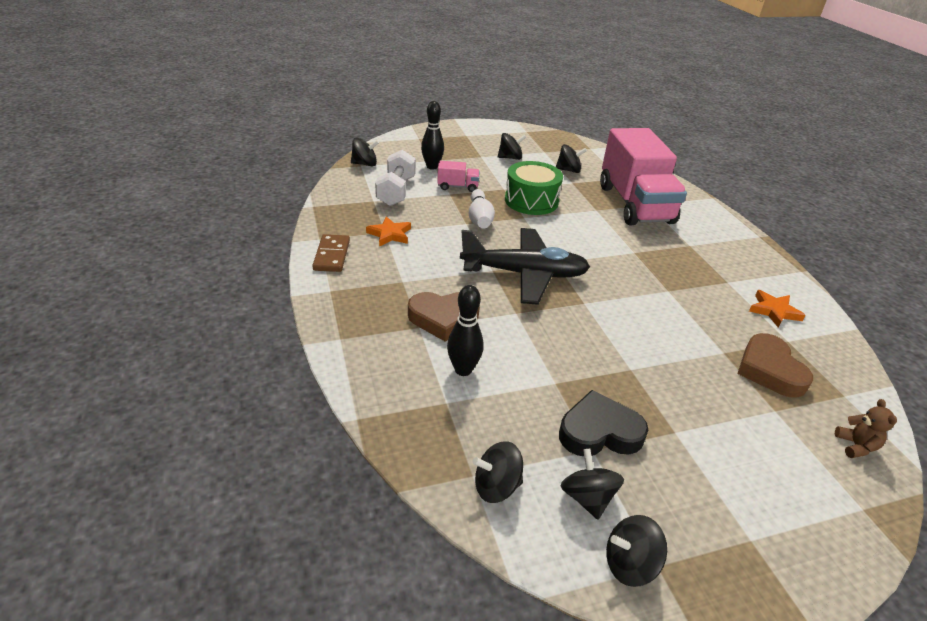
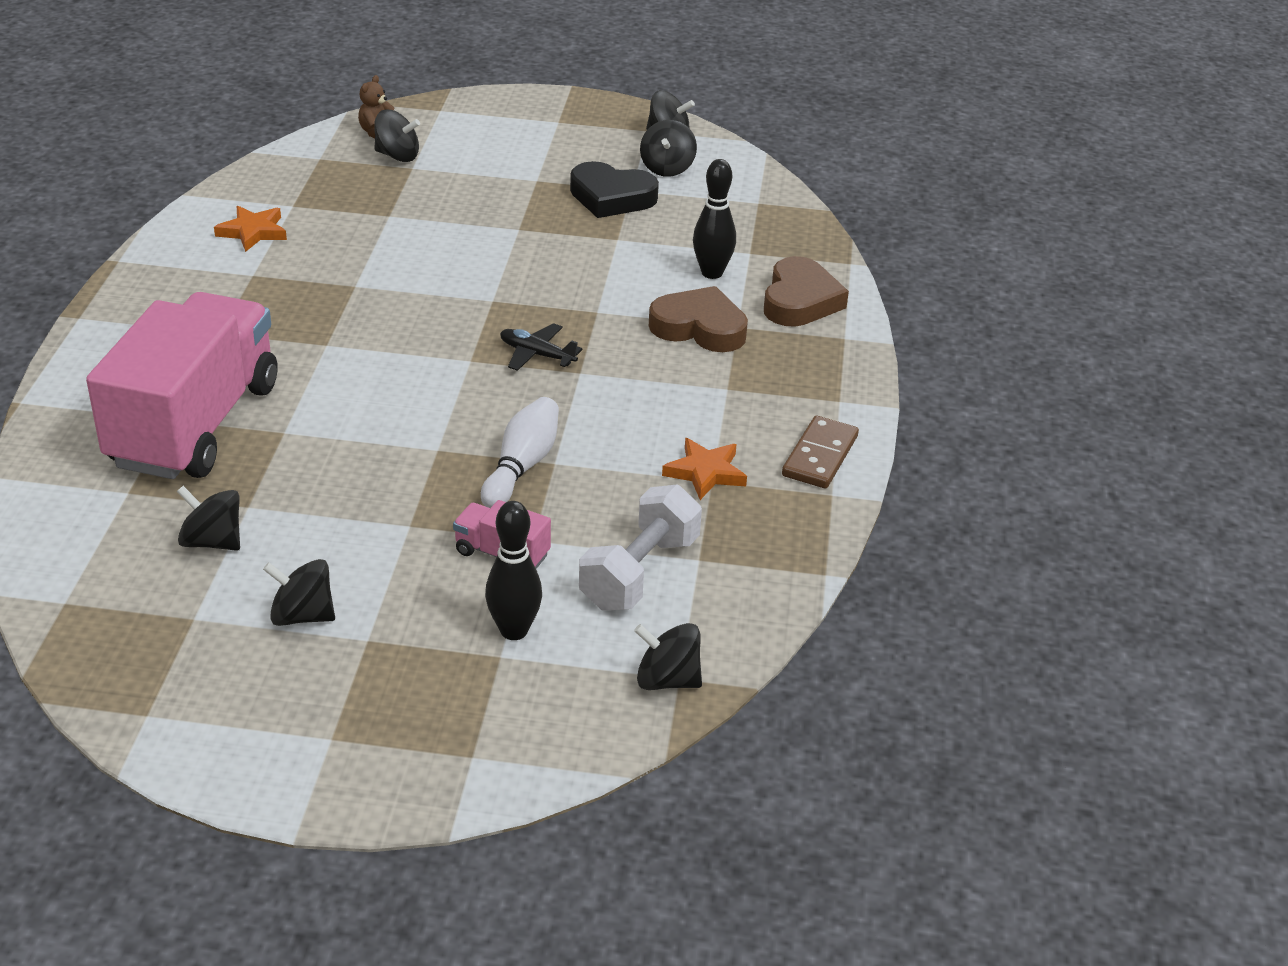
camera: 155 degrees left, 0 degrees up
(496, 486) = (741, 192): black spinning top -> black spinning top (397, 156)
(524, 274) = (537, 354): black plane -> black plane, size x0.43
(531, 201) = (385, 481): green drum -> none
(769, 370) = (363, 191): brown heart -> brown heart (800, 300)

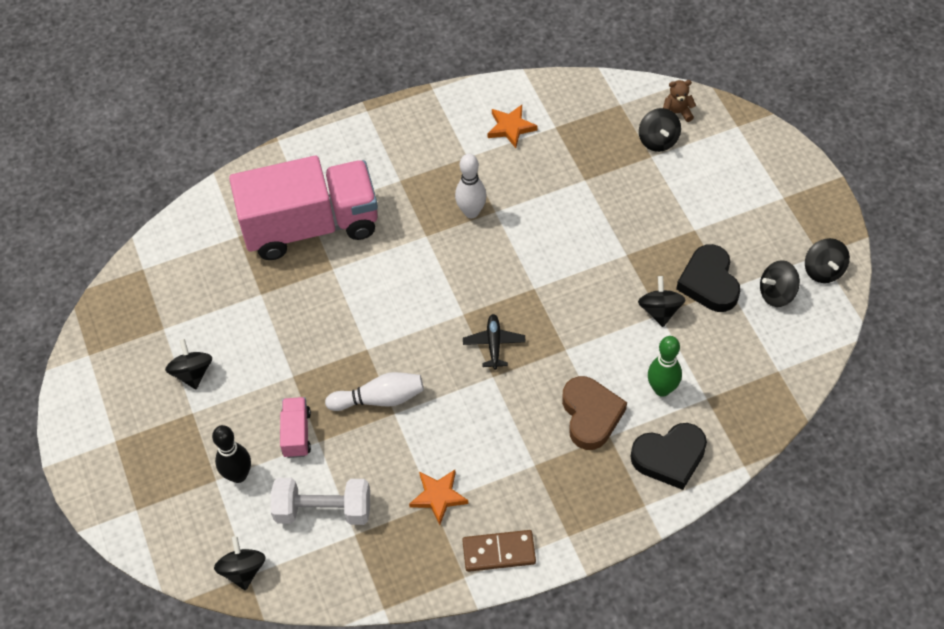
camera: 65 degrees right, 20 degrees up
(212, 541) = (223, 297): black spinning top -> black spinning top (660, 310)
(334, 301) = (471, 212): none -> white bowling pin
(712, 273) = (662, 389): black bowling pin -> green bowling pin
(800, 300) = (669, 457): brown heart -> black heart

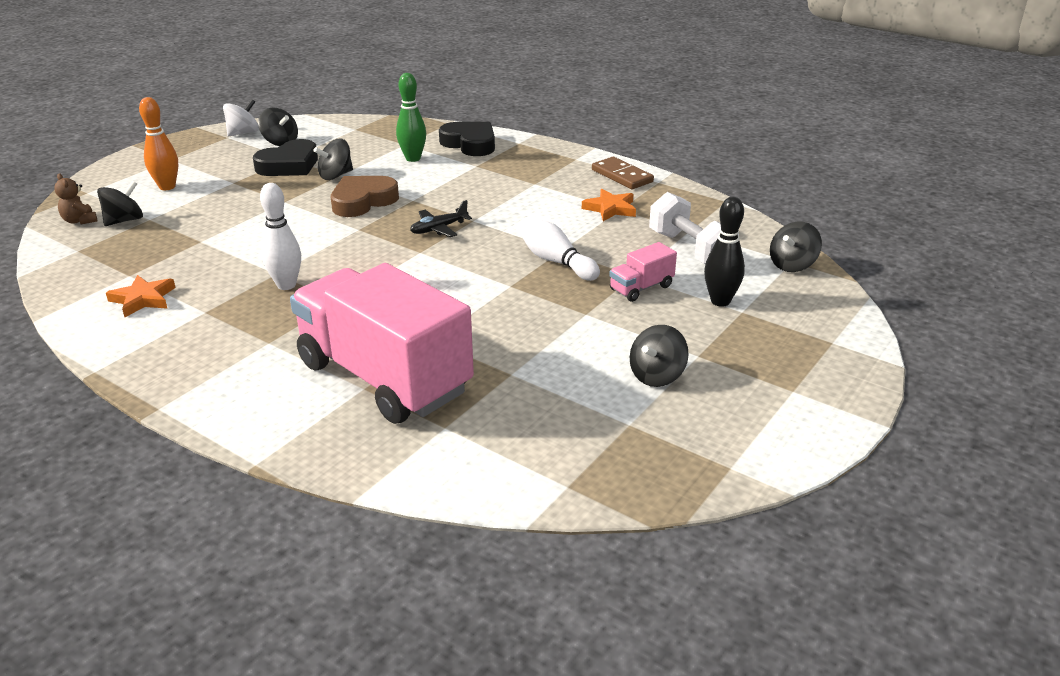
camera: 125 degrees left, 25 degrees down
(591, 415) = (465, 175): brown heart -> brown heart (363, 201)
(714, 181) = (167, 187): none -> orange bowling pin
(823, 270) = (243, 133): black spinning top -> white spinning top

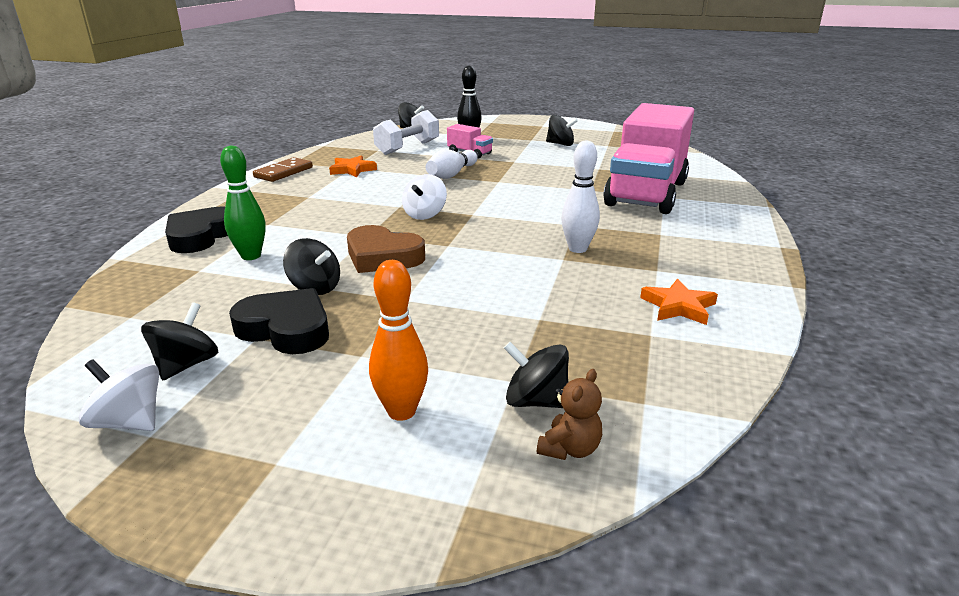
camera: 110 degrees left, 5 degrees down
(439, 229) = (425, 214): black plane -> white spinning top

